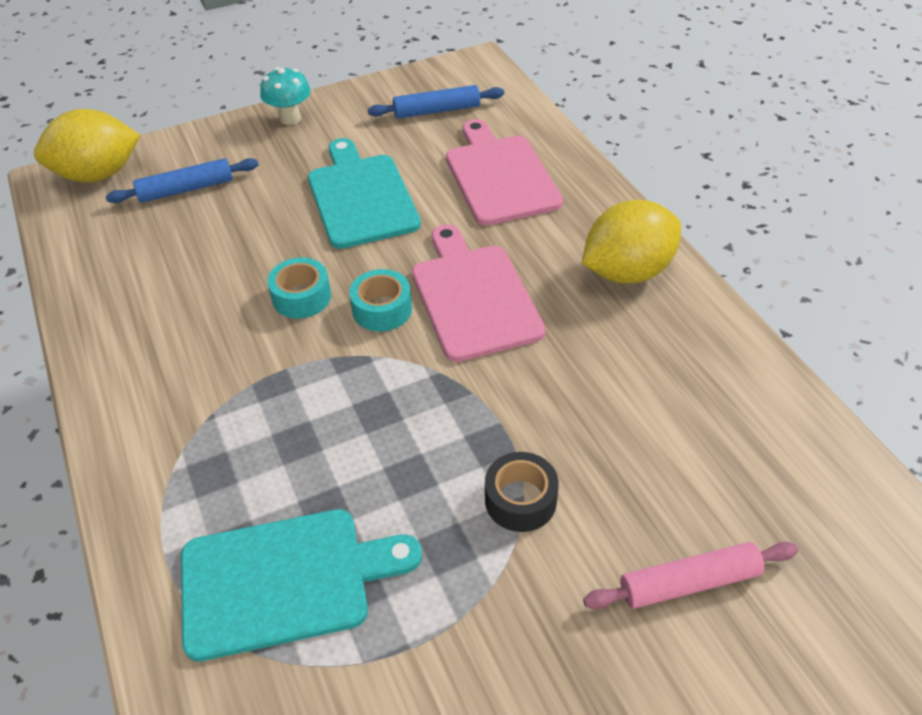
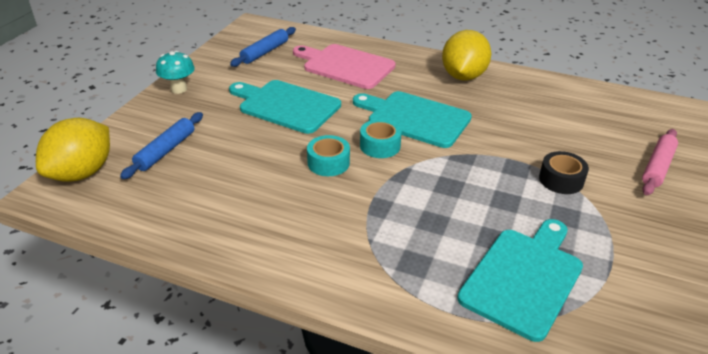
camera: 45 degrees left, 10 degrees down
(473, 297) = (414, 118): pink cutting board -> turquoise cutting board

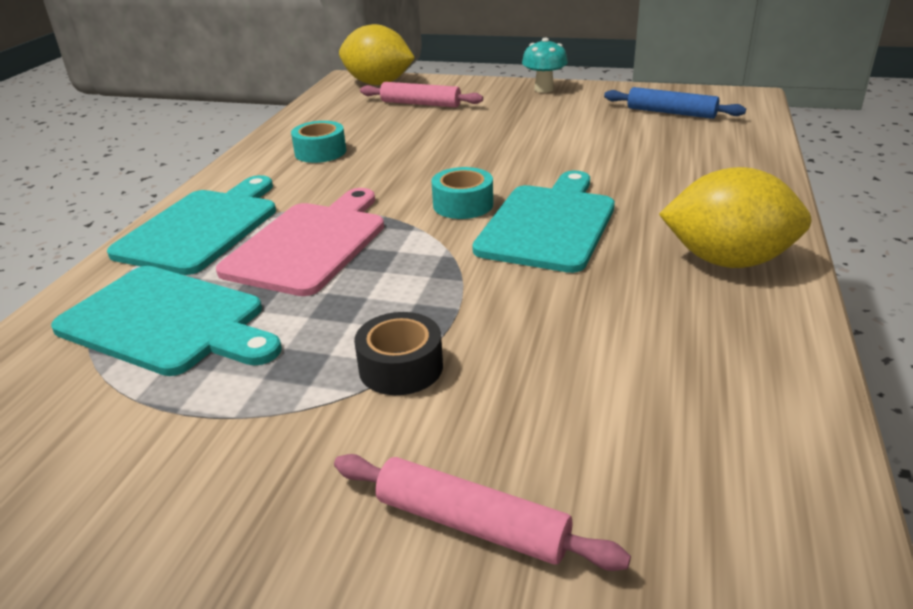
camera: 85 degrees right, 5 degrees down
(166, 151) = (420, 104): blue rolling pin -> pink rolling pin
(286, 106) = (537, 141): turquoise cutting board -> turquoise cutting board (202, 228)
(328, 163) = (415, 178): turquoise tape -> turquoise tape (320, 152)
(345, 66) = (677, 162): pink cutting board -> pink cutting board (309, 244)

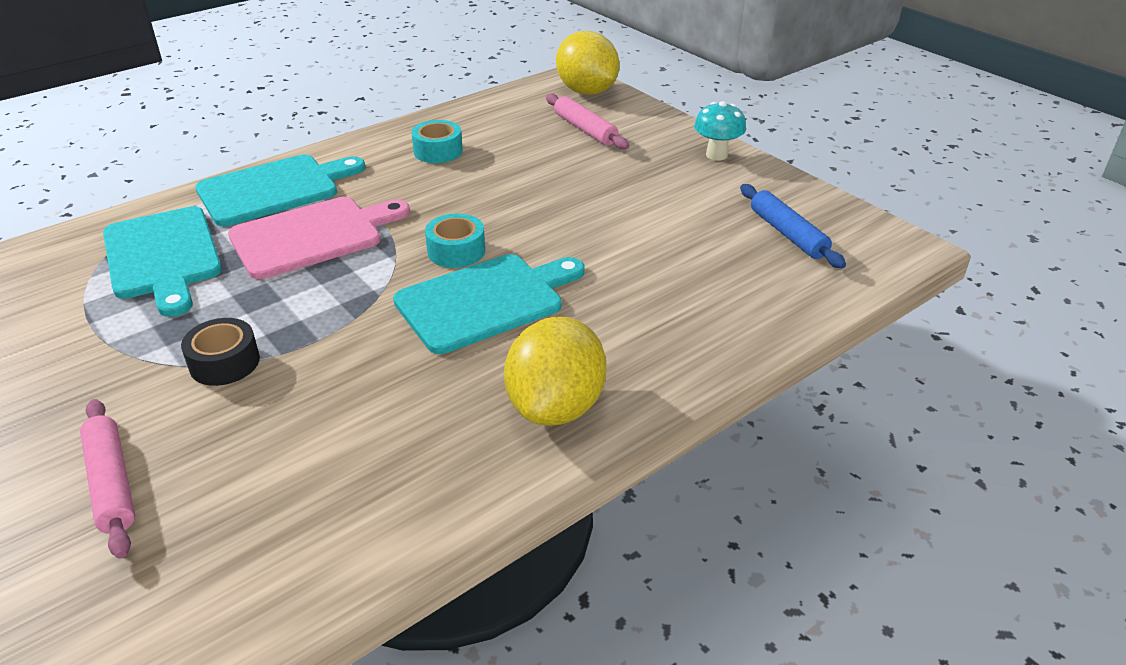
camera: 35 degrees right, 5 degrees up
(727, 261) = (556, 406): yellow lemon -> yellow lemon turned 60 degrees clockwise

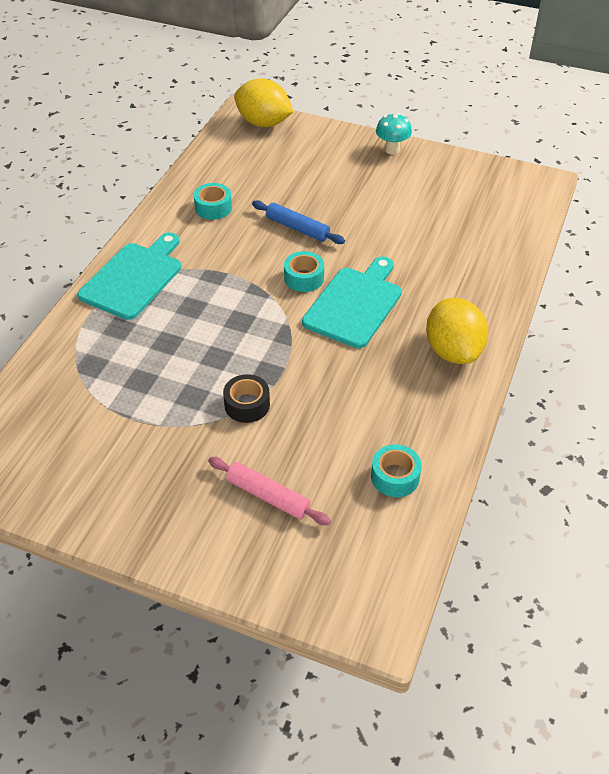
camera: 30 degrees left, 10 degrees up
(163, 256) = (119, 356): turquoise cutting board -> none
(291, 539) = (395, 477): none -> turquoise tape
(312, 236) = (202, 302): pink cutting board -> none
(585, 129) = (293, 156): pink rolling pin -> none
(788, 234) = (478, 194): blue rolling pin -> blue rolling pin (297, 228)

